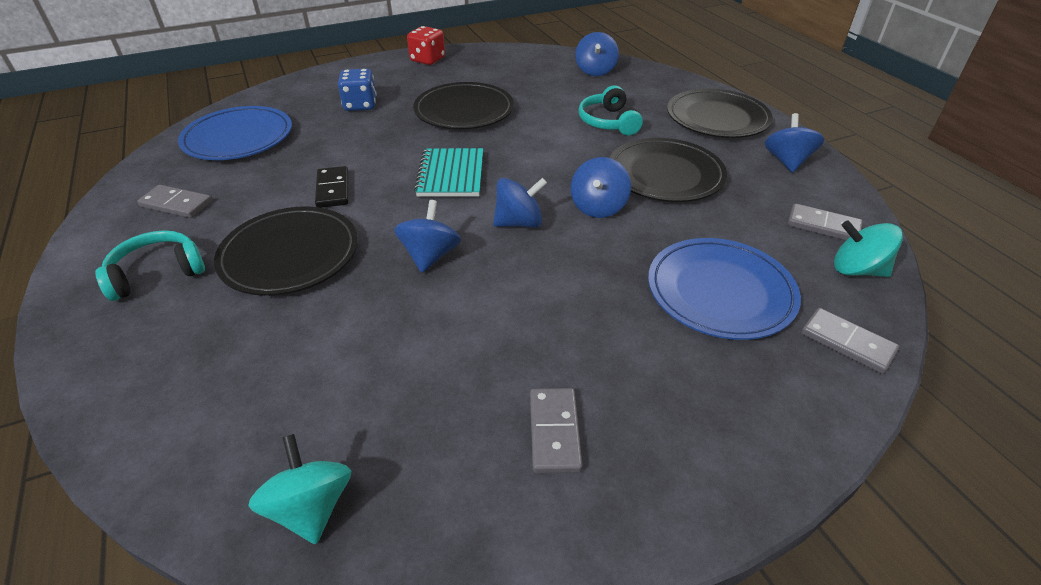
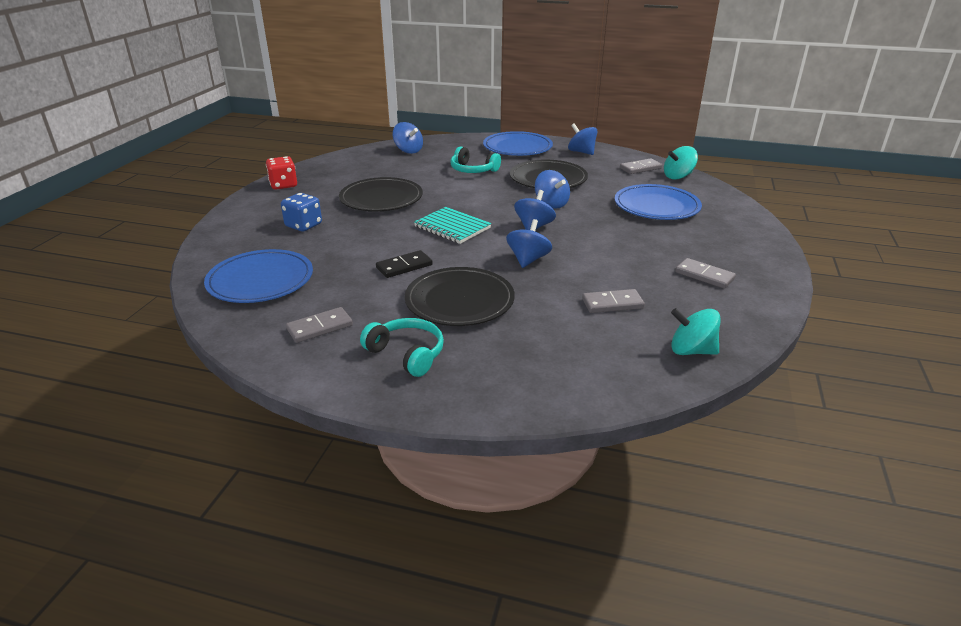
camera: 50 degrees left, 10 degrees down
(157, 273) = (407, 354): turquoise headphones -> turquoise headphones turned 120 degrees clockwise
(333, 189) = (404, 266): black domino -> black domino turned 60 degrees counterclockwise
(430, 256) = (528, 260): blue spinning top -> blue spinning top turned 60 degrees clockwise
(717, 118) = (517, 147): black plate -> blue plate
(847, 343) = (718, 198): grey domino -> grey domino (612, 303)

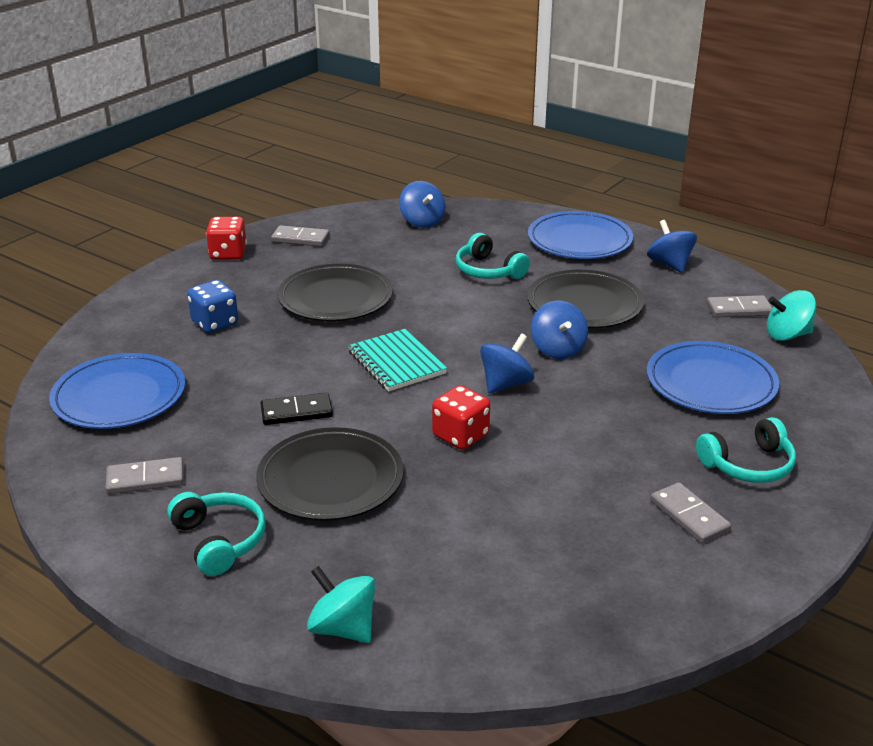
camera: 20 degrees right, 0 degrees up
(528, 260) = (460, 436): blue spinning top -> red dice
(612, 303) = (524, 530): grey domino -> grey domino (300, 238)
(691, 350) = (576, 628): turquoise spinning top -> turquoise spinning top (343, 628)
(714, 243) = (748, 465): none -> turquoise headphones

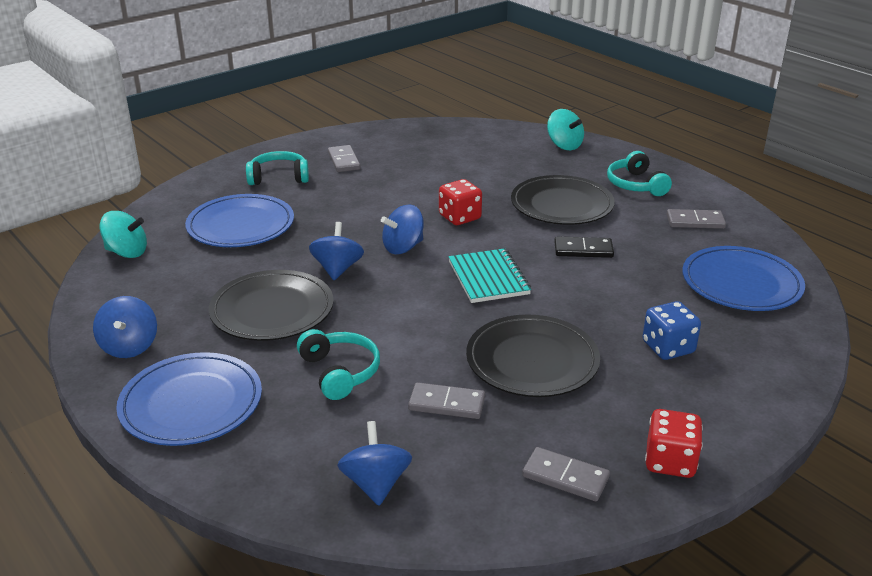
camera: 165 degrees left, 0 degrees up
(739, 309) = (133, 282): grey domino -> grey domino (446, 404)

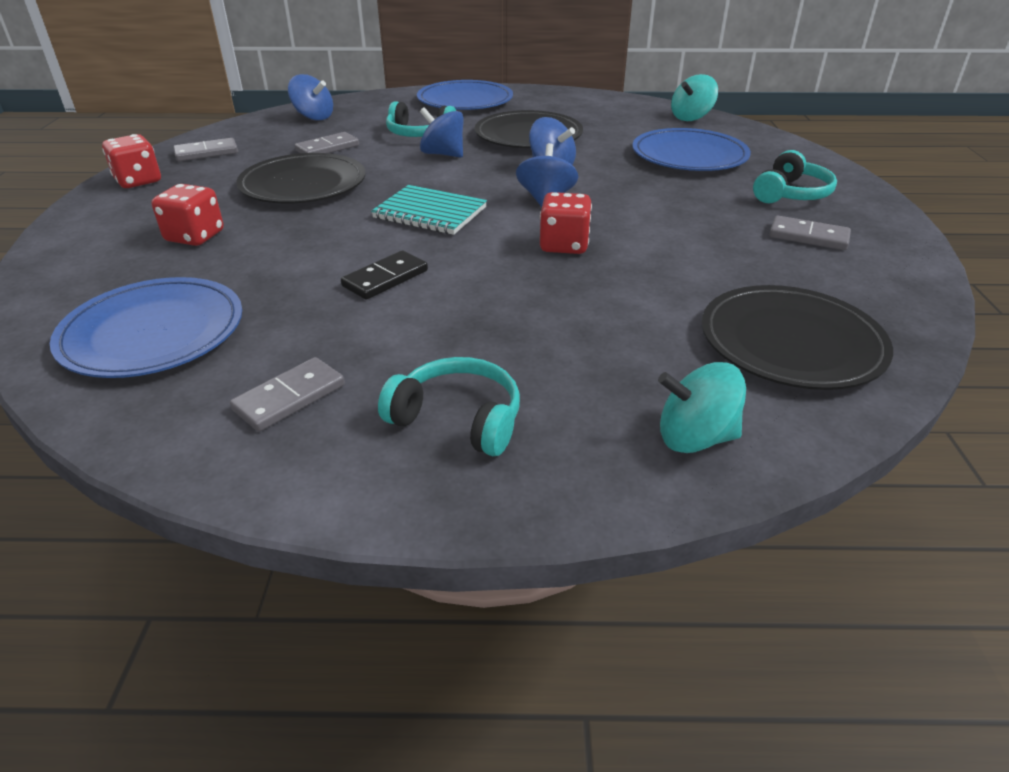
camera: 130 degrees right, 5 degrees up
(129, 346) = (552, 99): blue spinning top -> blue spinning top (443, 154)
(561, 205) = (497, 319): black plate -> black plate (791, 342)
(668, 348) = (195, 236): blue dice -> red dice

